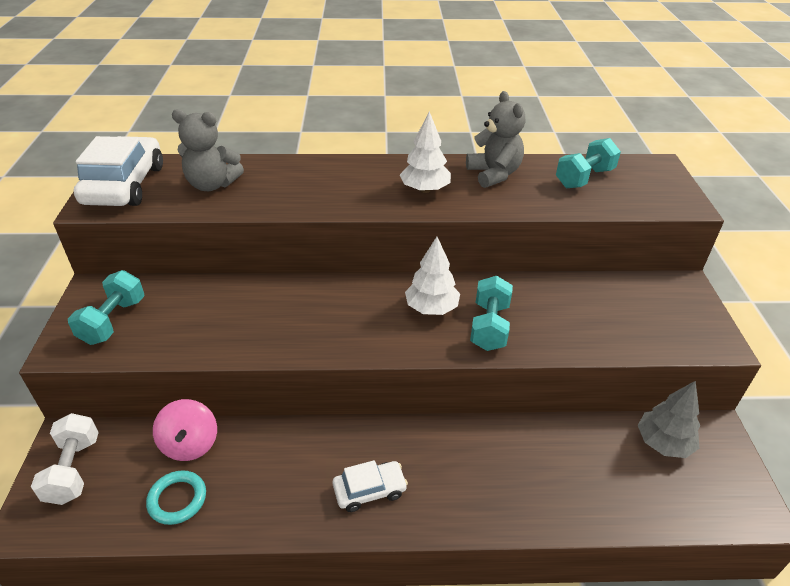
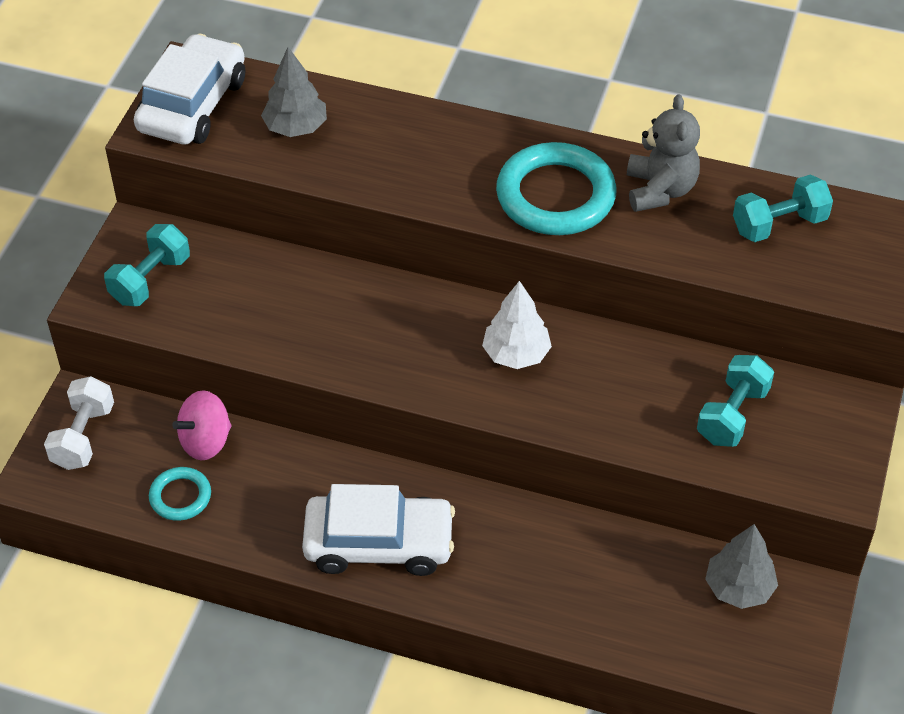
camera: 20 degrees right, 10 degrees up
(190, 444) = (206, 441): pink spinning top -> pink spinning top turned 45 degrees clockwise
(212, 184) = (295, 127): grey teddy bear -> grey tree
(369, 490) = (379, 543): white car -> white car, size x1.87
(425, 189) = (555, 196): white tree -> turquoise ring
(489, 326) = (573, 396): turquoise dumbbell -> turquoise dumbbell (732, 415)

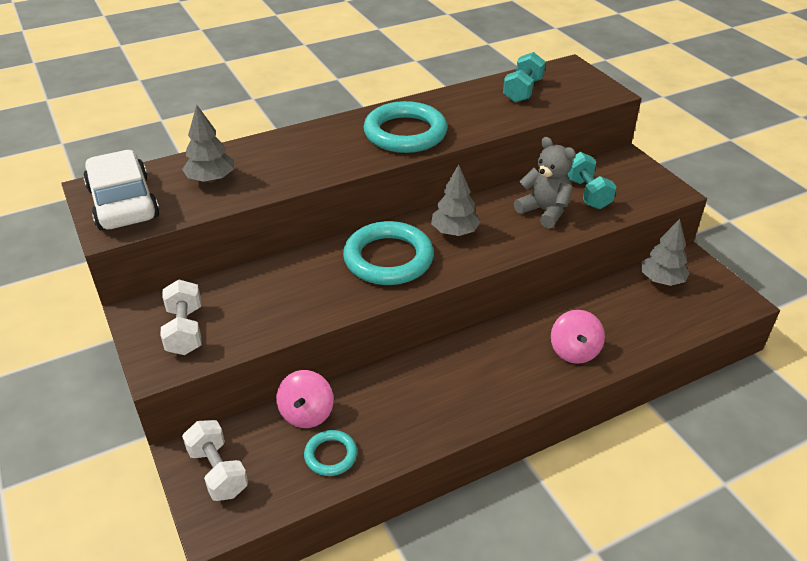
camera: 45 degrees left, 10 degrees down
(150, 280) = (185, 330): turquoise dumbbell -> white dumbbell
(379, 543) = (479, 389): white car -> none
(410, 336) = (388, 258): none -> turquoise ring
(516, 354) = (454, 232): white tree -> grey tree
(522, 583) = (574, 351): none -> pink spinning top
(660, 190) = (451, 106): grey teddy bear -> grey teddy bear (544, 211)

